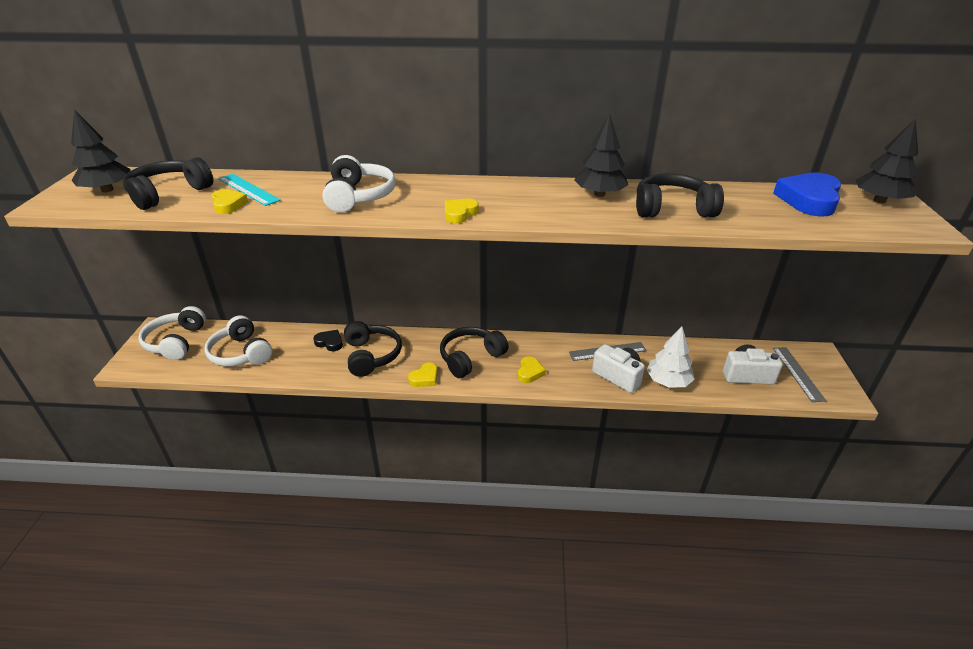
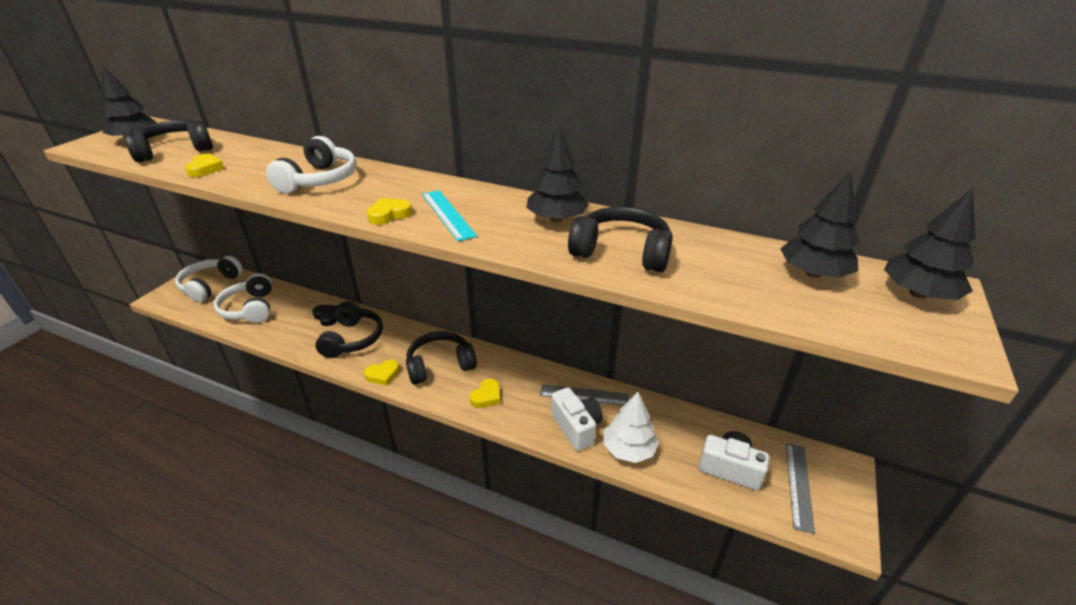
camera: 20 degrees right, 0 degrees up
(248, 189) = (238, 157): turquoise ruler -> turquoise ruler (448, 214)
(809, 200) = (813, 273): blue heart -> black tree

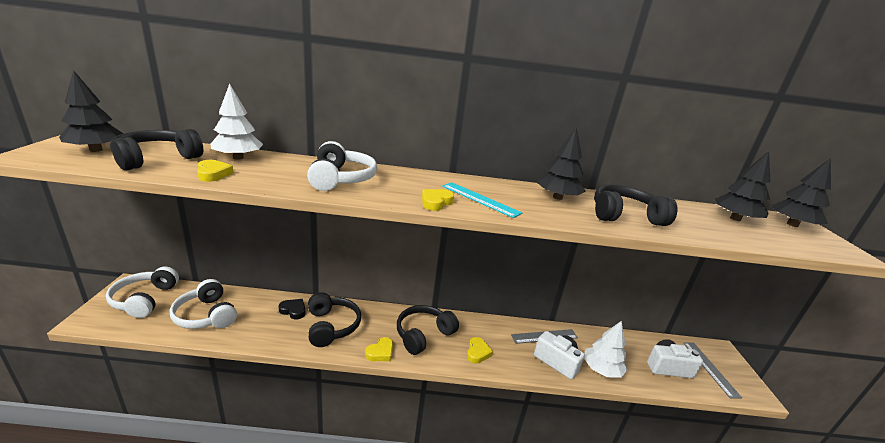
camera: 25 degrees left, 10 degrees down
(246, 151) = (238, 157): none -> white tree

